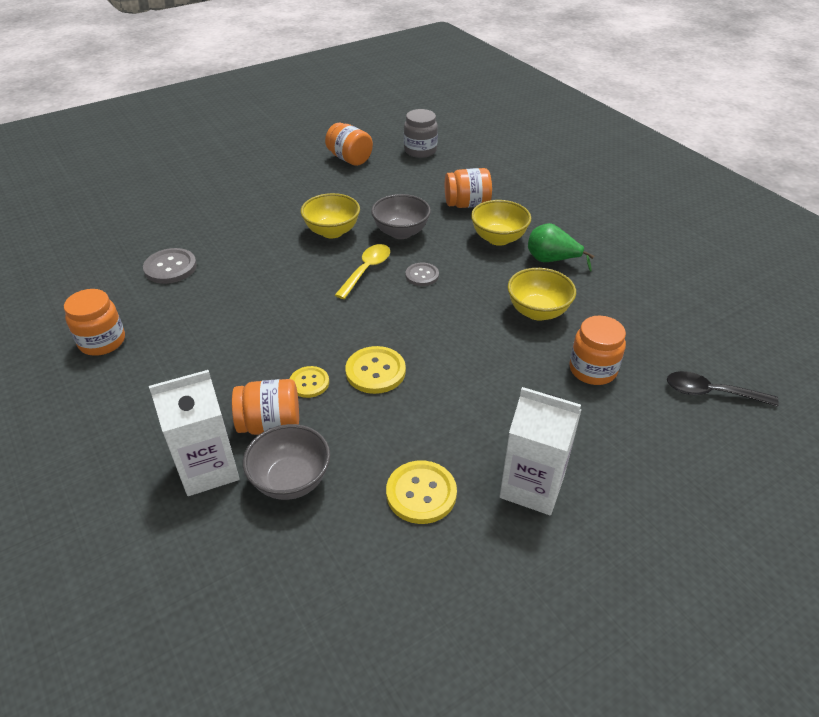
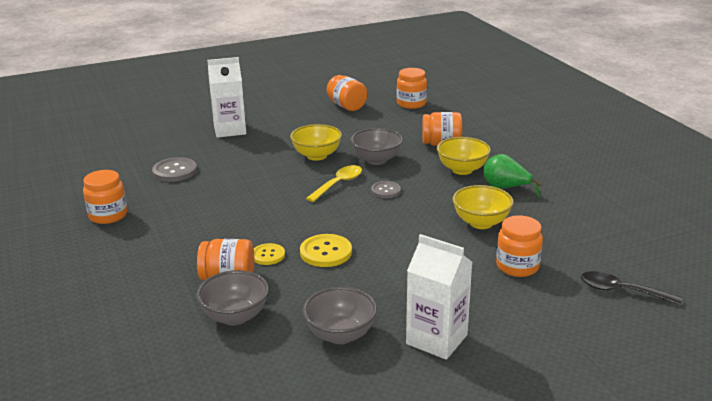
camera: 10 degrees right, 15 degrees down
(208, 469) = (171, 303): white carton -> white carton (230, 130)
(420, 151) = (411, 104): grey jar -> orange jar
(421, 493) = (340, 335): yellow button -> grey bowl

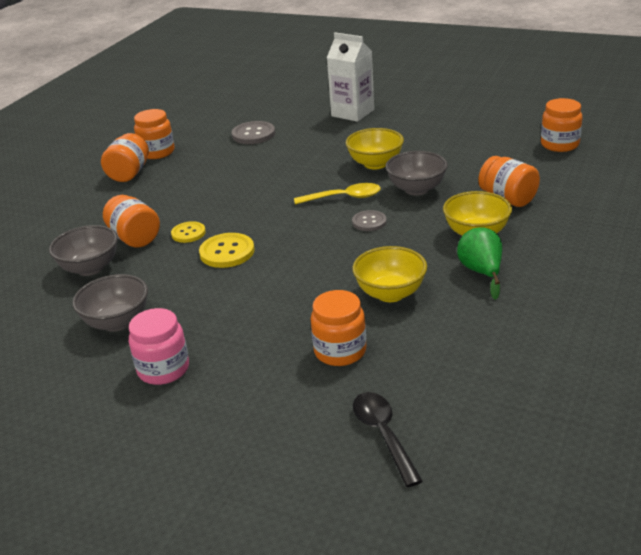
camera: 50 degrees right, 5 degrees up
(347, 106) = (490, 125): orange jar -> orange jar (129, 173)
(436, 339) = (163, 369): white carton -> pink jar

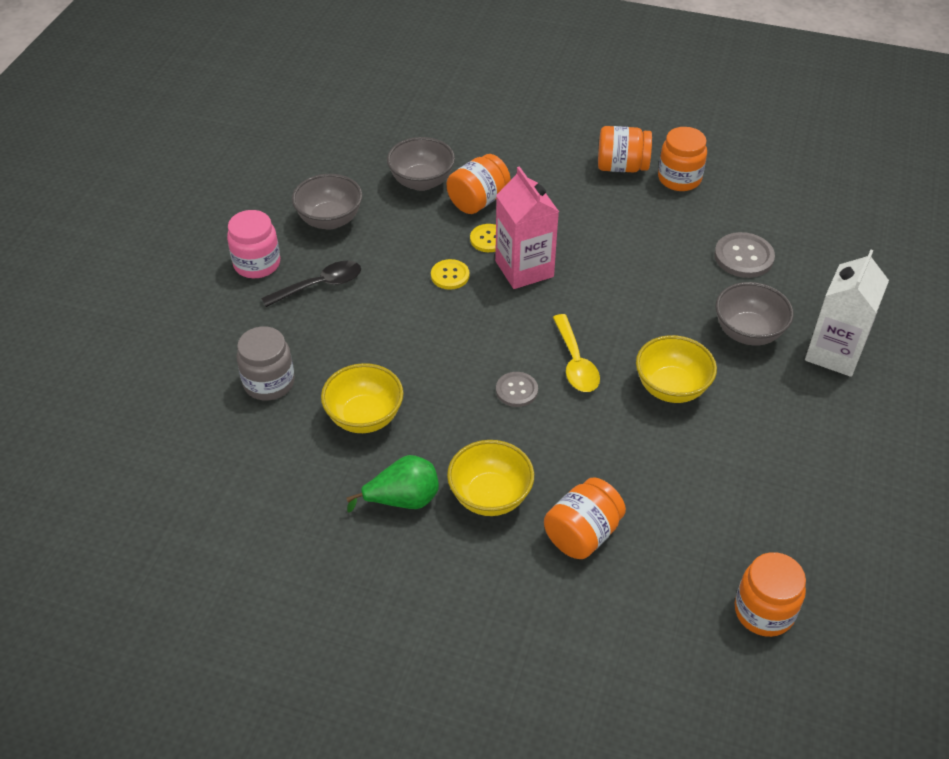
camera: 80 degrees right, 15 degrees up
(227, 252) = (450, 275): yellow button -> yellow button, size x0.65
(232, 217) = (524, 269): none -> pink carton
(340, 351) = (269, 383): orange jar -> grey jar
(383, 435) = (147, 422): black spoon -> black spoon (320, 285)
(416, 189) = (603, 434): grey bowl -> grey bowl (748, 332)

